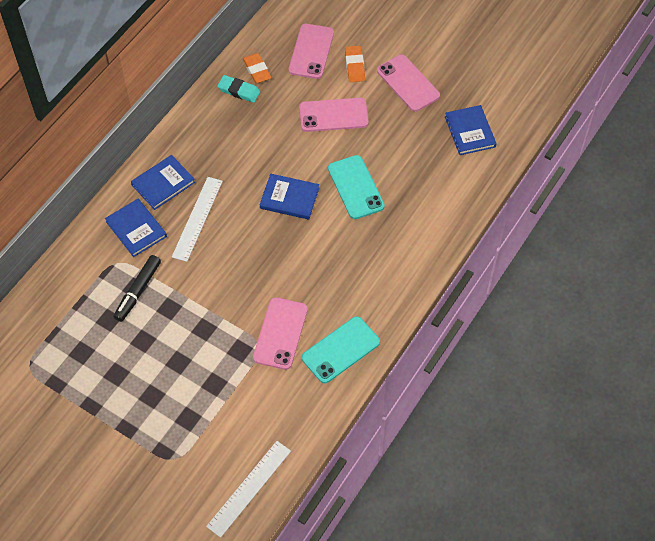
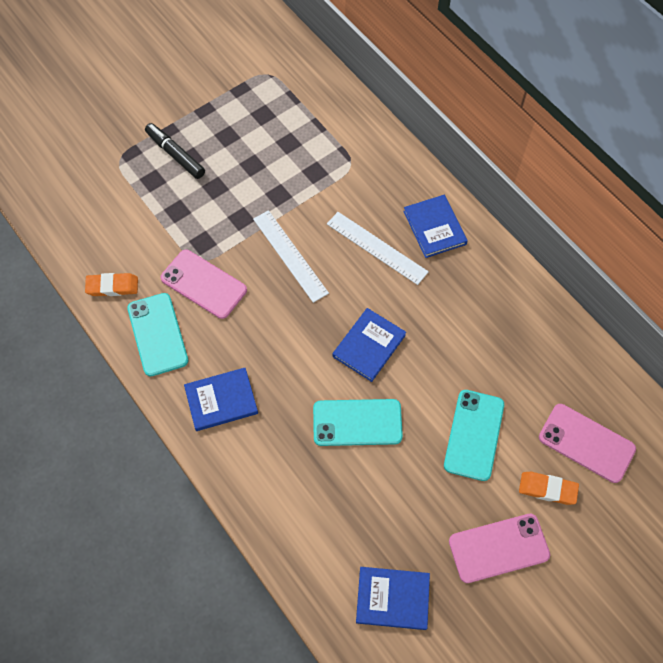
camera: 110 degrees right, 5 degrees up
(136, 229) = (385, 190): blue book -> blue book (221, 400)
(138, 291) = (309, 174): black marker -> black marker (175, 155)
(239, 91) = (544, 339): turquoise eraser -> none
(249, 488) = (58, 209): white ruler -> white ruler (290, 255)
(257, 70) = (572, 369): orange eraser -> orange eraser (112, 286)
(333, 115) = (474, 435): pink phone -> turquoise phone

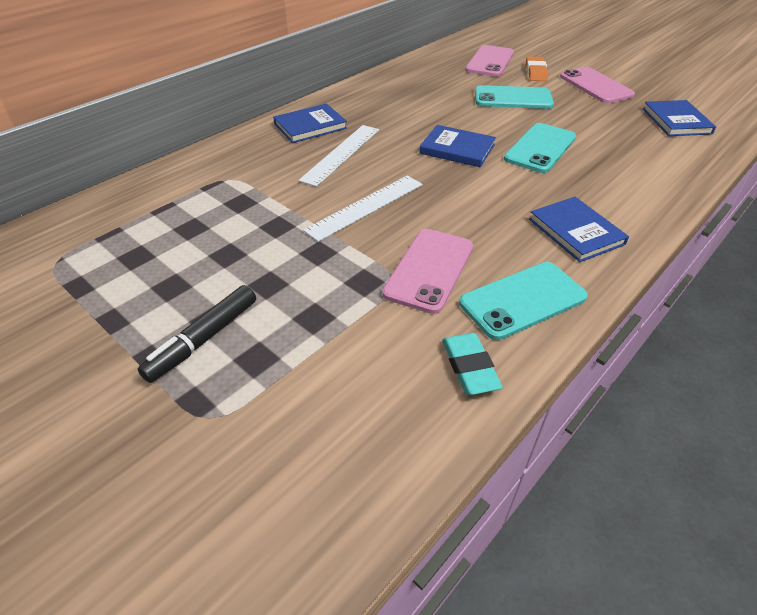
camera: 100 degrees left, 20 degrees down
(112, 286) = (469, 367): orange eraser -> turquoise eraser
(357, 422) = (540, 148): turquoise phone -> turquoise phone turned 45 degrees clockwise

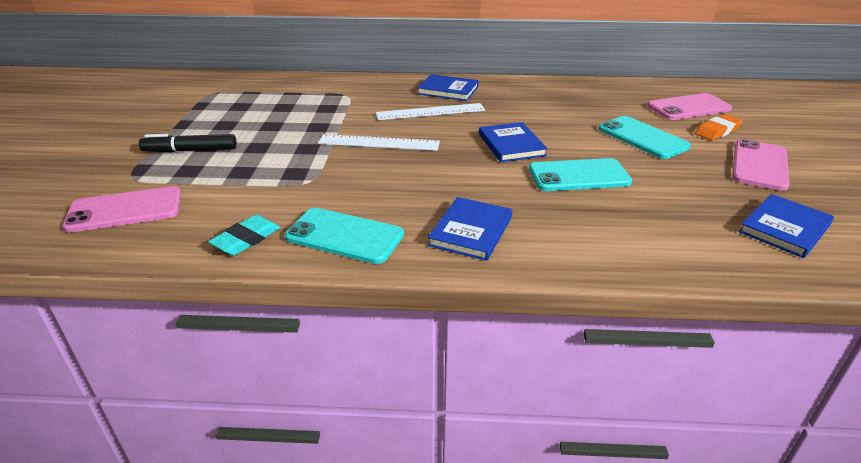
camera: 50 degrees right, 10 degrees down
(429, 270) = (335, 189): pink phone -> pink phone (125, 210)

